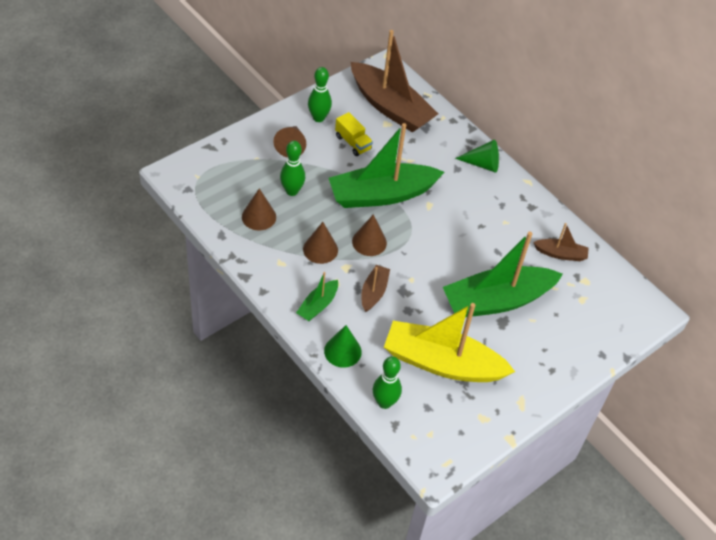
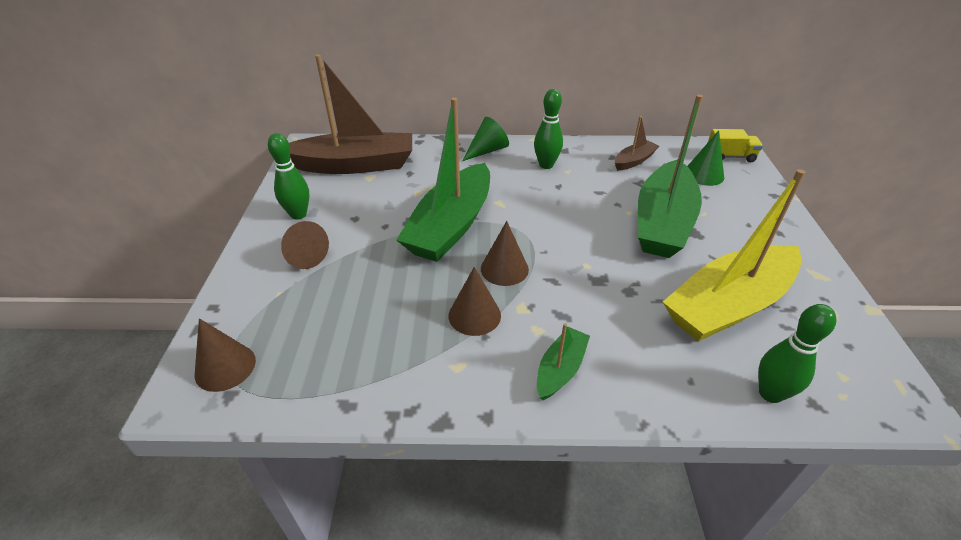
camera: 45 degrees left, 10 degrees down
(259, 217) = (364, 344): brown cone -> brown cone (225, 367)
(292, 191) = (363, 290): green bowling pin -> green bowling pin (546, 165)
(318, 305) = (560, 369): green boat -> green boat turned 135 degrees counterclockwise
(342, 351) = (656, 388): green cone -> green cone (703, 174)
(353, 143) = (362, 209): yellow truck -> yellow truck (730, 157)
(374, 292) = (580, 304): brown boat -> none

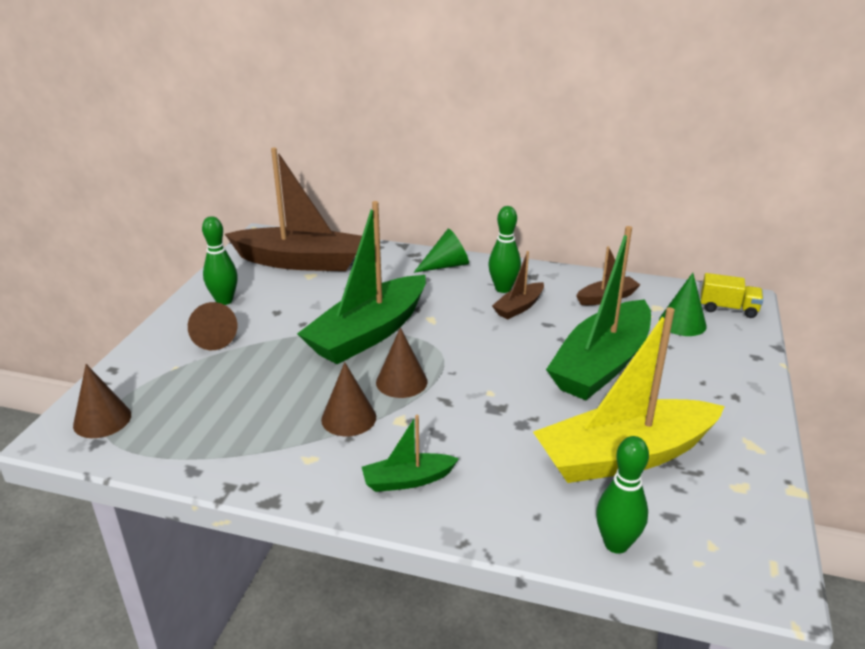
camera: 15 degrees right, 10 degrees down
(560, 369) = (407, 480): green boat -> green boat turned 150 degrees counterclockwise
(568, 180) = (519, 307): none -> brown boat

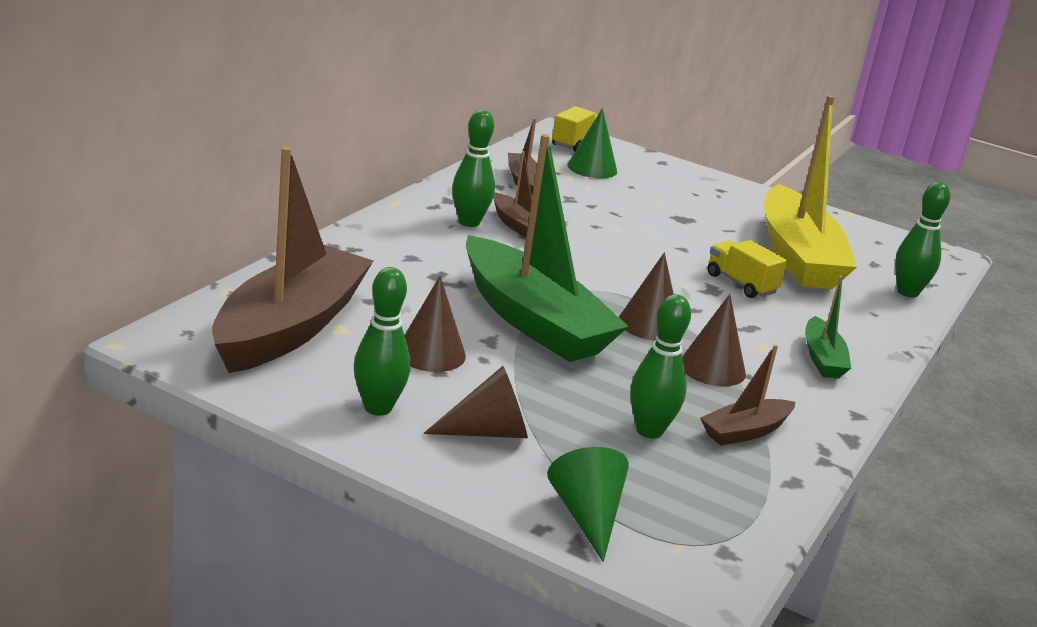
camera: 80 degrees left, 5 degrees down
(102, 420) = (674, 544): brown cone -> brown cone (431, 353)
(239, 397) = (649, 431): none -> green bowling pin
(256, 441) = (745, 431): none -> brown boat
(446, 265) = (384, 236): green cone -> green cone (587, 516)
(521, 423) = (741, 284): none -> yellow truck
(601, 364) = (652, 222): green boat -> none

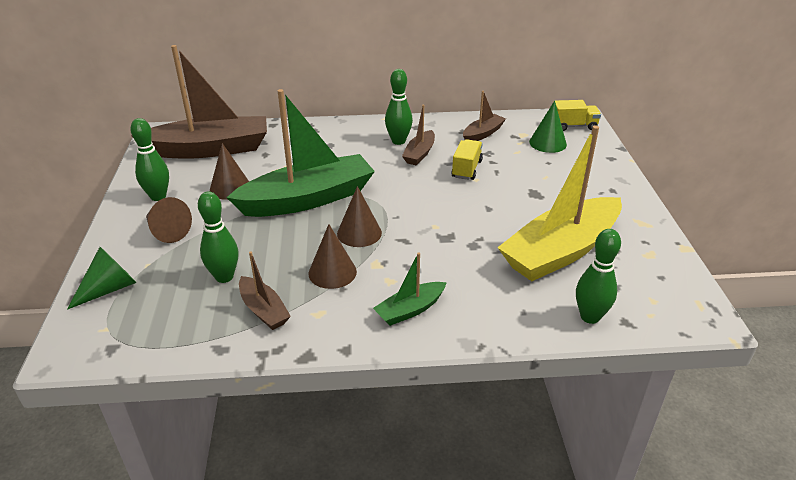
camera: 60 degrees right, 10 degrees up
(533, 321) = (308, 199): green boat -> green boat turned 135 degrees counterclockwise
(741, 284) = (472, 244): yellow truck -> yellow truck (466, 169)
(745, 431) = (264, 310): brown boat -> brown boat turned 150 degrees counterclockwise

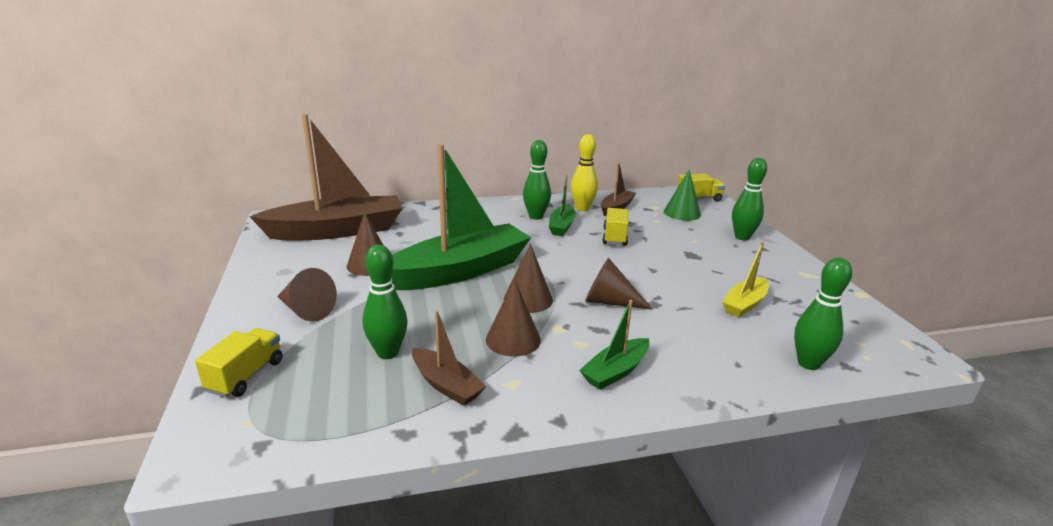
camera: 10 degrees left, 10 degrees down
(109, 289) = (246, 376): green cone -> yellow truck
(158, 196) = (288, 277): green bowling pin -> green bowling pin (742, 237)
(419, 154) = (561, 226): brown boat -> green boat
(433, 240) = (609, 302): none -> brown cone
(448, 133) = (582, 208): none -> yellow bowling pin
(560, 251) = (745, 304): yellow boat -> yellow boat, size x0.46

